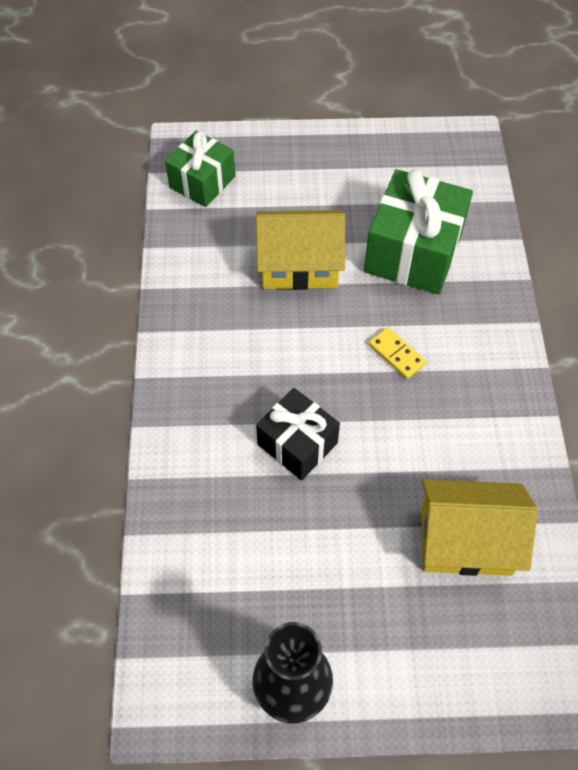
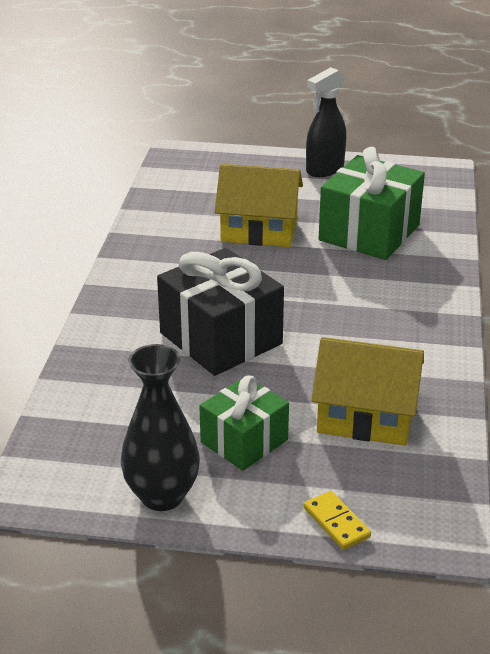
camera: 10 degrees right, 25 degrees down
(202, 182) = (187, 175): green gift -> green gift (244, 441)
(297, 444) = (221, 338): black gift -> black gift, size x1.60
(346, 153) = (324, 169): none -> black spray bottle
(396, 354) = (333, 293): yellow domino -> yellow domino (336, 523)

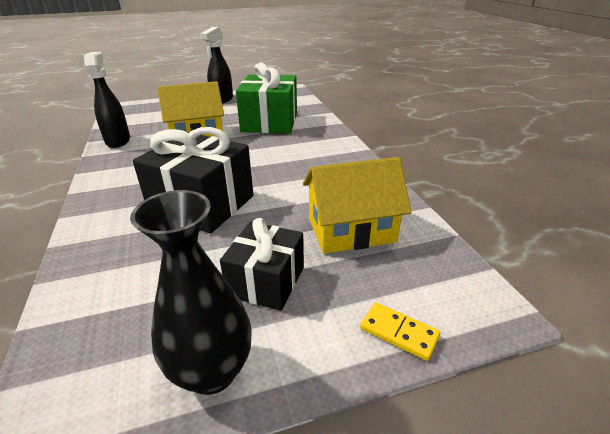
camera: 25 degrees left, 0 degrees up
(158, 216) = (118, 141): none -> black spray bottle
(244, 441) = (266, 281): green gift -> black gift

